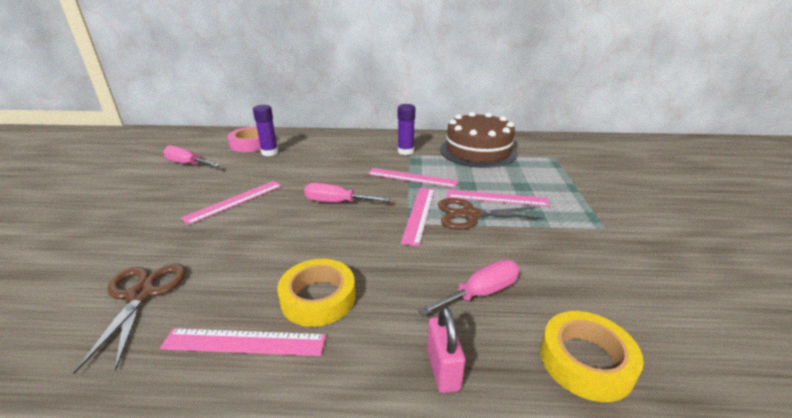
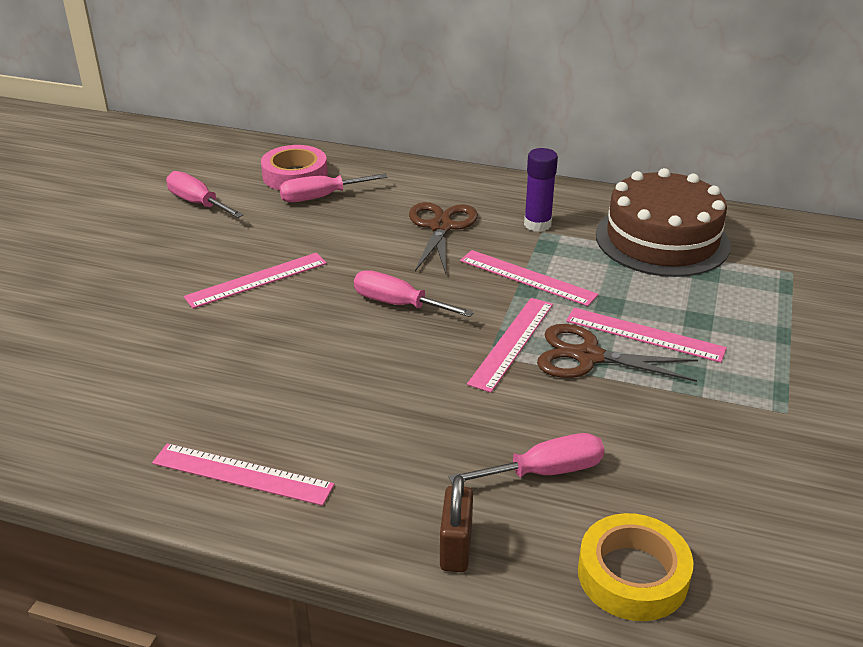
camera: 15 degrees right, 5 degrees up
(141, 295) = (133, 396): brown scissors -> brown scissors (441, 227)
(270, 152) = (321, 197): purple glue stick -> pink screwdriver
(318, 298) = (337, 439): yellow tape -> none
(443, 369) = (456, 548): pink padlock -> brown padlock

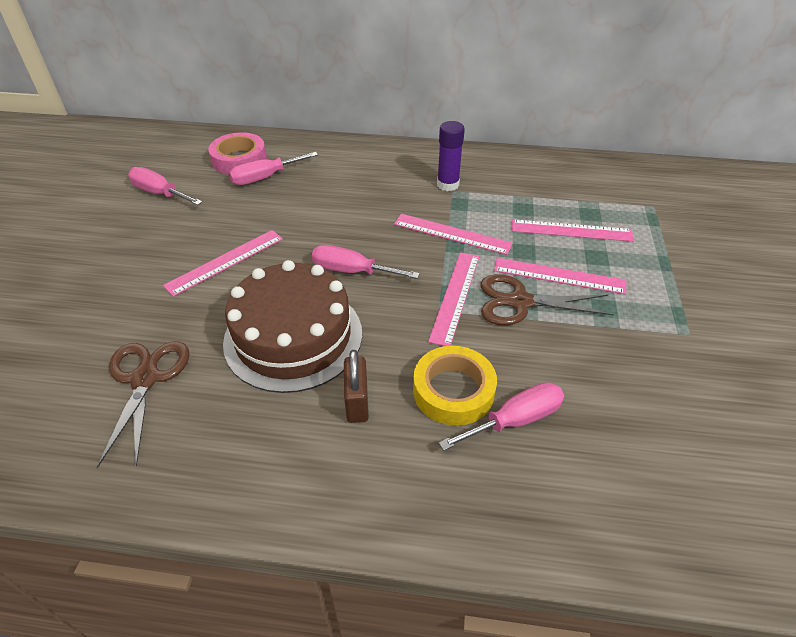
camera: 10 degrees left, 10 degrees up
(242, 474) = (249, 464): pink ruler -> pink ruler (571, 231)
(441, 227) = (371, 195): brown scissors -> brown scissors (145, 379)
(456, 548) = (459, 513): brown padlock -> brown padlock (357, 402)
(632, 575) = (616, 516): yellow tape -> yellow tape (453, 391)
(662, 239) = (548, 188): brown cake -> brown cake (293, 336)

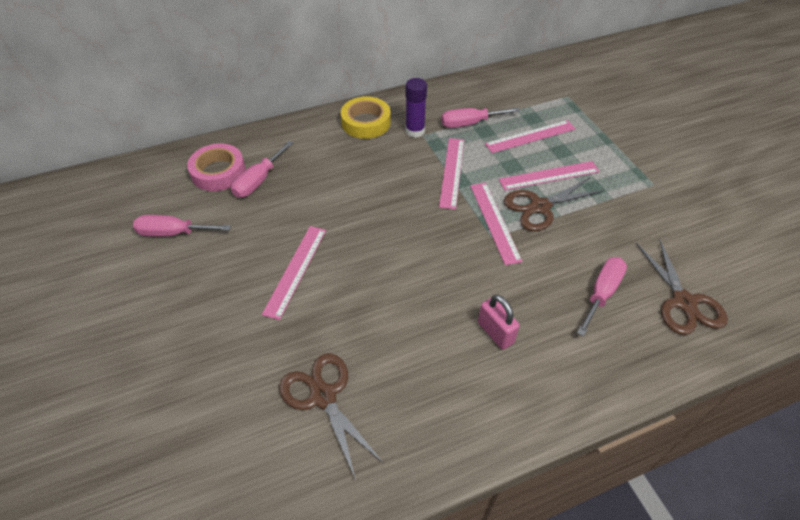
camera: 30 degrees left, 5 degrees up
(293, 336) = (407, 306): brown cake -> none
(352, 271) = (404, 234): pink screwdriver -> pink screwdriver (470, 123)
(357, 402) = (495, 333): brown padlock -> pink padlock
(452, 234) = (452, 172): pink ruler -> pink ruler turned 75 degrees counterclockwise
(453, 391) = (549, 292): yellow tape -> yellow tape (366, 122)
(615, 480) = (683, 302): none -> brown scissors

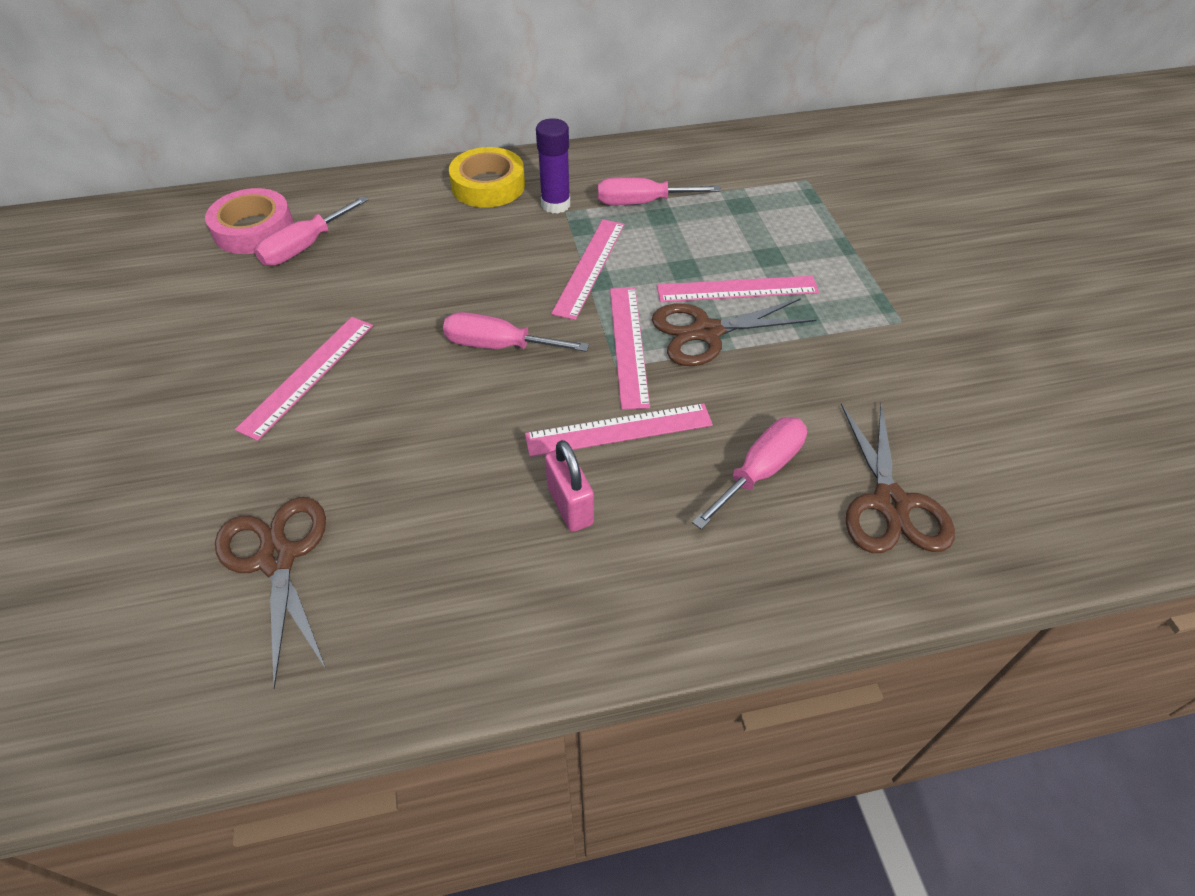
camera: 10 degrees right, 0 degrees up
(173, 233) = (159, 303): pink screwdriver -> pink screwdriver (499, 346)
(530, 136) = (728, 230): pink ruler -> pink ruler (619, 430)

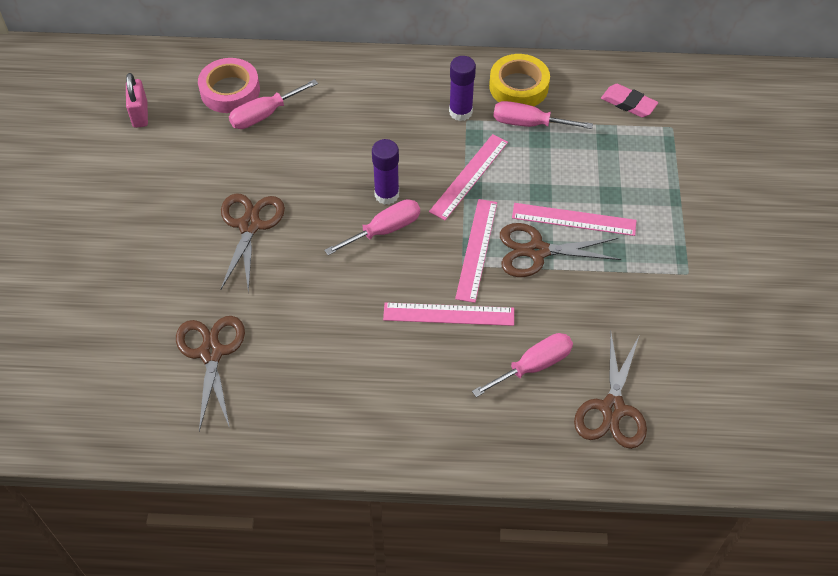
camera: 15 degrees right, 5 degrees up
(308, 375) = (249, 225): pink ruler -> brown scissors
(488, 185) = (413, 83): yellow tape -> yellow tape (518, 86)
(490, 305) = (386, 194): none -> purple glue stick
(499, 346) = (384, 230): pink screwdriver -> pink screwdriver turned 120 degrees clockwise
(570, 505) = (400, 360): pink padlock -> pink padlock (140, 114)
(748, 166) = (628, 103): none -> pink eraser

